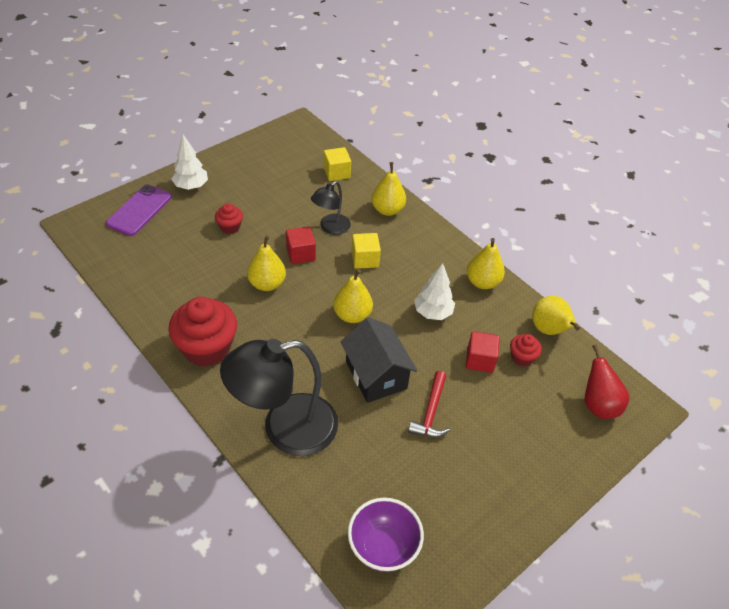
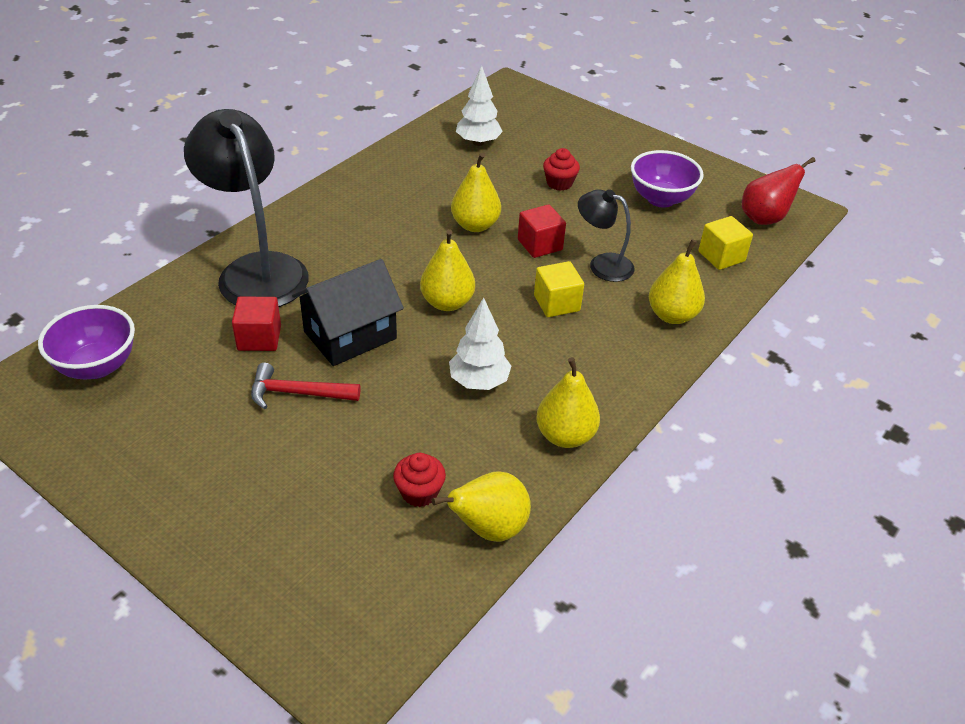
camera: 80 degrees right, 5 degrees down
(139, 210) = (553, 118): purple phone -> none
(191, 186) = (615, 144): white tree -> white tree (478, 142)
(206, 348) = (361, 197): red cupcake -> none
(267, 182) = (661, 199): none -> purple bowl
(480, 360) = (401, 440): red cube -> red cube (259, 338)
(598, 405) = (341, 600): red pear -> red pear (764, 218)

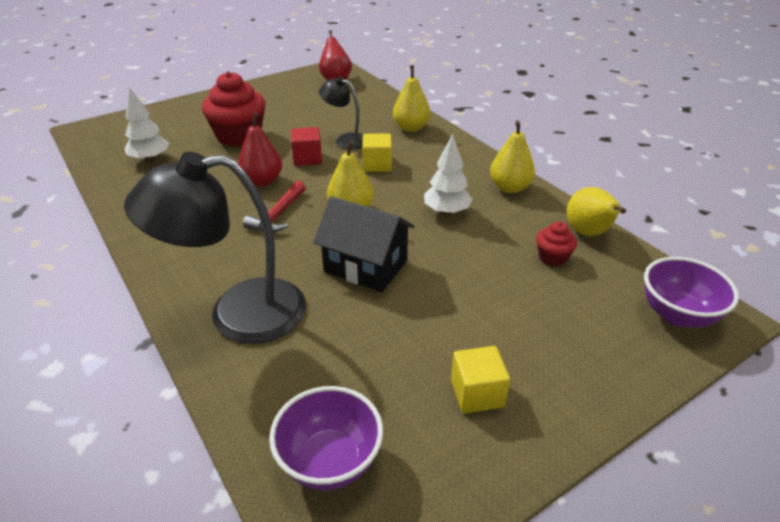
camera: 70 degrees left, 5 degrees down
(259, 338) = (343, 323): red cube -> none
(298, 393) = (428, 306): red hammer -> red hammer (278, 215)
(350, 335) = (365, 266): black house -> black house turned 45 degrees counterclockwise
(475, 225) = (262, 181): yellow pear -> red pear
(559, 183) = (239, 136): red cupcake -> red cupcake, size x2.05
(602, 264) = (346, 140): black lamp -> black lamp turned 75 degrees clockwise
(661, 199) = (290, 105): purple bowl -> purple bowl (677, 315)
(721, 256) = (363, 100): yellow cube -> yellow cube (477, 393)

